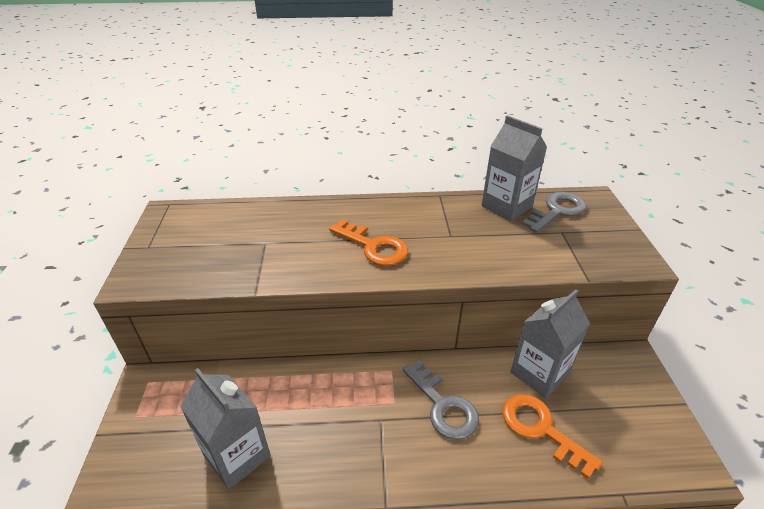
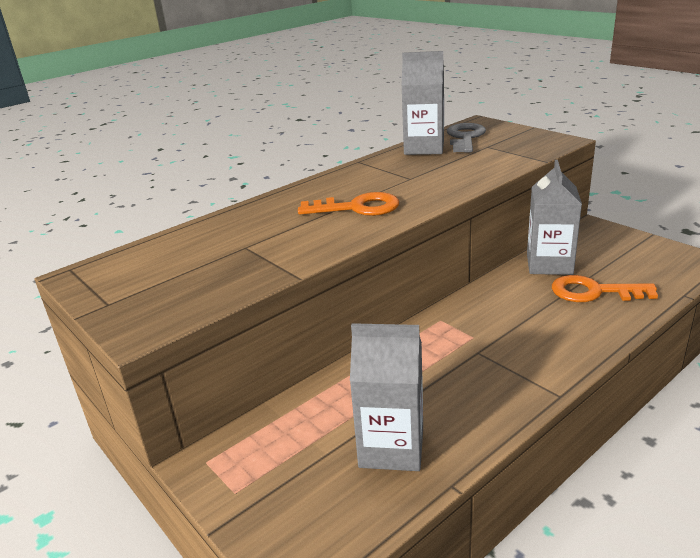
camera: 35 degrees left, 10 degrees down
(443, 406) = (512, 317): grey key -> none

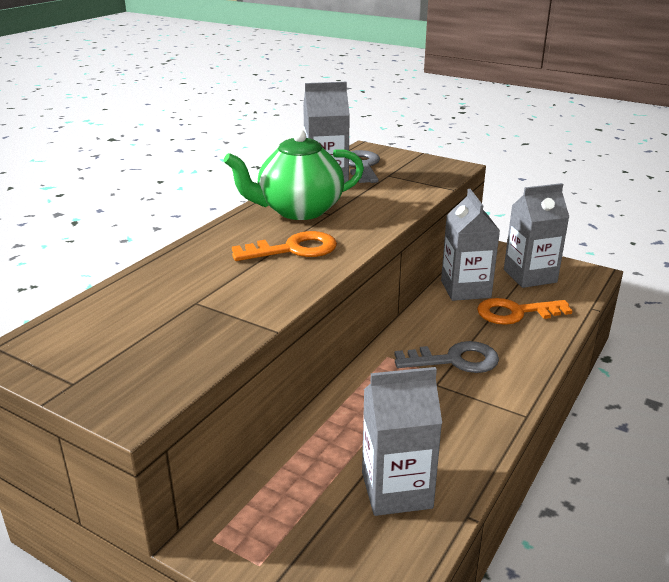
camera: 20 degrees left, 0 degrees up
(382, 174) = (299, 210): none -> green teapot
(507, 331) = (455, 360): none -> grey key
(626, 257) = (530, 276): none -> grey carton

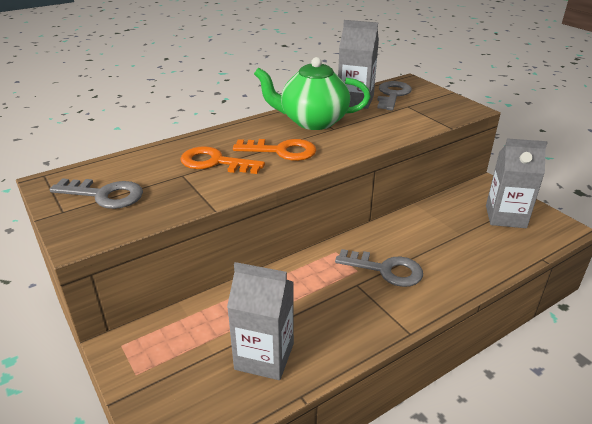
camera: 25 degrees right, 5 degrees up
(114, 349) = (104, 195): none -> grey key
(465, 289) = (439, 214): grey carton -> none
(515, 313) = (468, 245): orange key -> orange key (215, 162)

